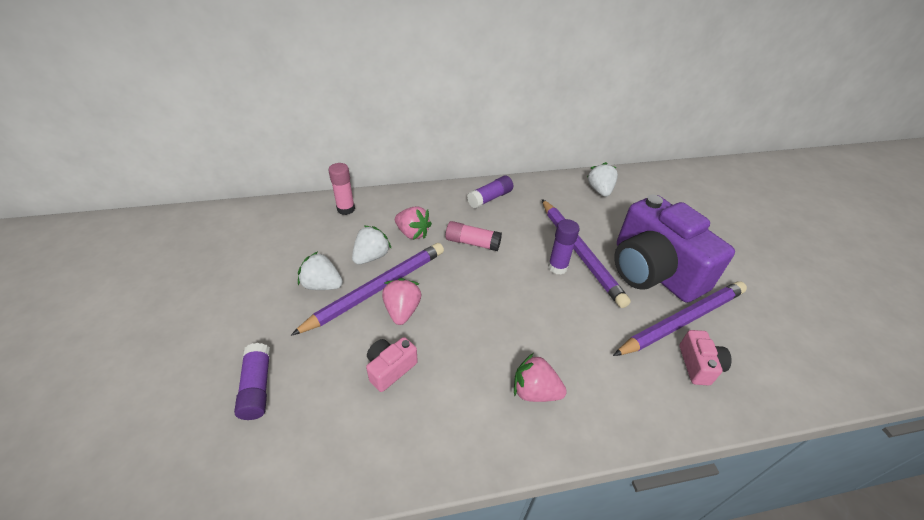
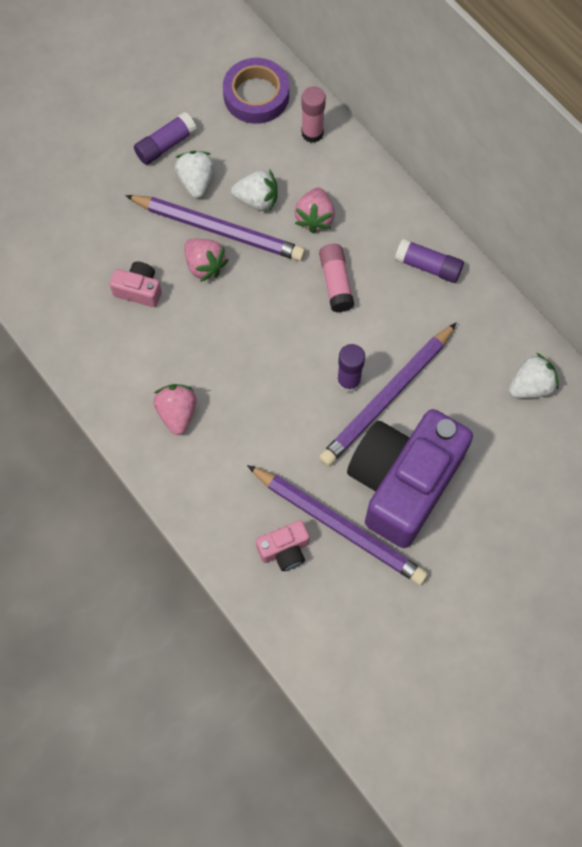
camera: 65 degrees right, 25 degrees up
(257, 387) = (72, 205): purple glue stick -> purple glue stick (165, 145)
(286, 223) = (256, 95): none -> purple tape
(402, 311) = (205, 265): pink strawberry -> pink strawberry turned 75 degrees clockwise

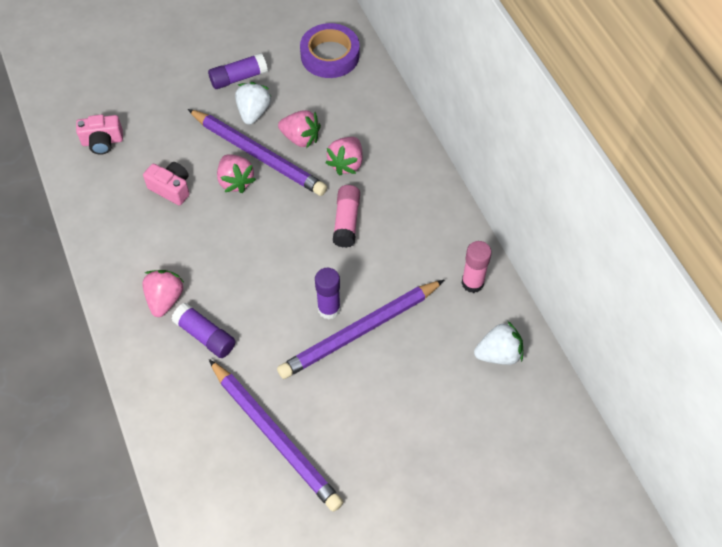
camera: 15 degrees right, 10 degrees down
(257, 200) = (300, 138): white strawberry -> pink strawberry
(284, 550) = (217, 445): pink camera -> pink camera (102, 141)
(312, 133) = (368, 95): pink glue stick -> pink glue stick (472, 283)
(403, 483) = (349, 412): purple camera -> none
(428, 266) = (435, 226): purple glue stick -> purple glue stick (205, 336)

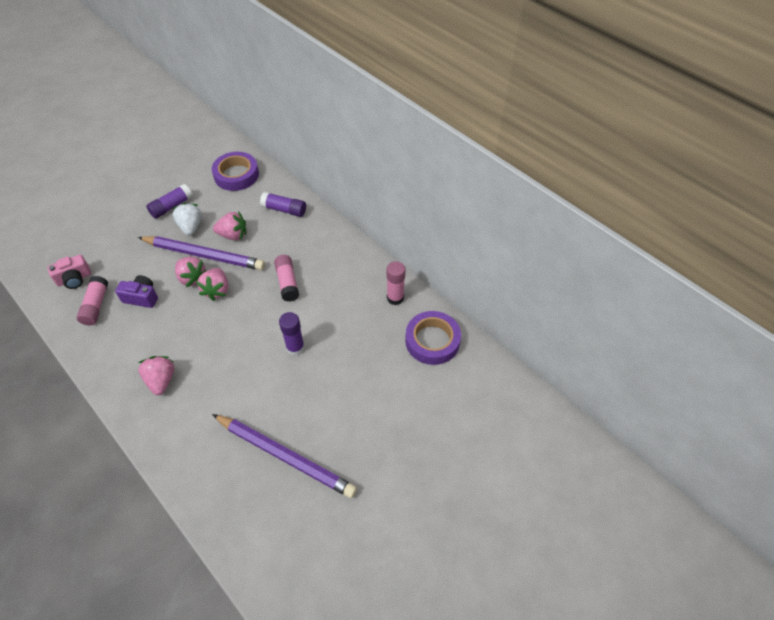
camera: 20 degrees left, 5 degrees down
(117, 183) = (96, 306): none -> pink glue stick
(171, 188) = (142, 297): pink camera -> purple camera
(205, 336) = (203, 398): purple glue stick -> purple glue stick (284, 210)
(346, 163) = (273, 243): pink strawberry -> pink strawberry (217, 290)
(359, 331) = (324, 357): purple pencil -> none
(498, 354) = (432, 341): white strawberry -> purple tape

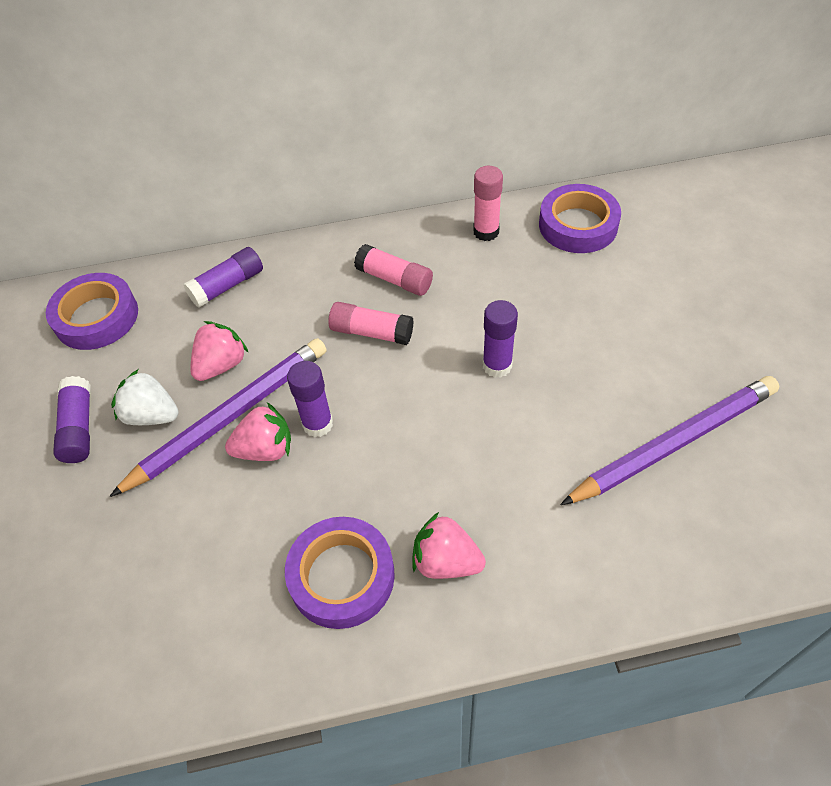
camera: 55 degrees left, 0 degrees up
(74, 279) = (112, 640): pink camera -> none
(96, 306) = (209, 619): pink glue stick -> pink glue stick (394, 279)
(136, 343) = (342, 576): none -> purple tape
(142, 297) = (248, 537): purple camera -> none
(217, 290) = (317, 424): pink strawberry -> purple glue stick

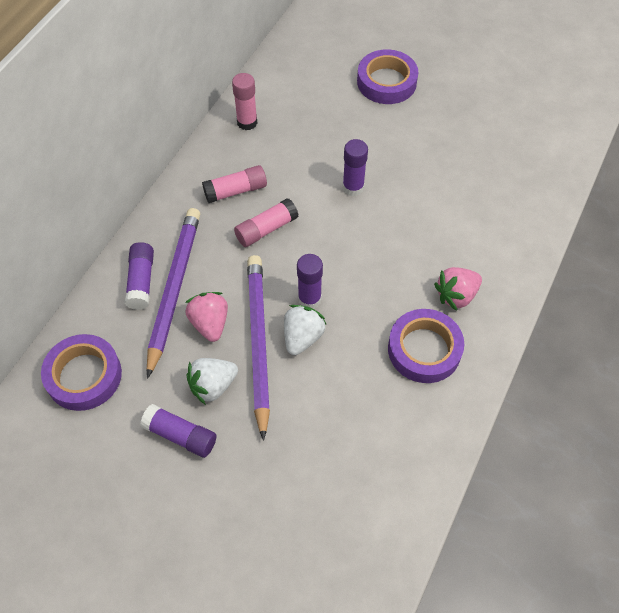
camera: 55 degrees left, 5 degrees up
(265, 449) = (302, 337): pink strawberry -> white strawberry
(578, 225) = (290, 79): purple tape -> purple tape (386, 82)
(674, 442) = (473, 151): purple pencil -> purple pencil (174, 289)

